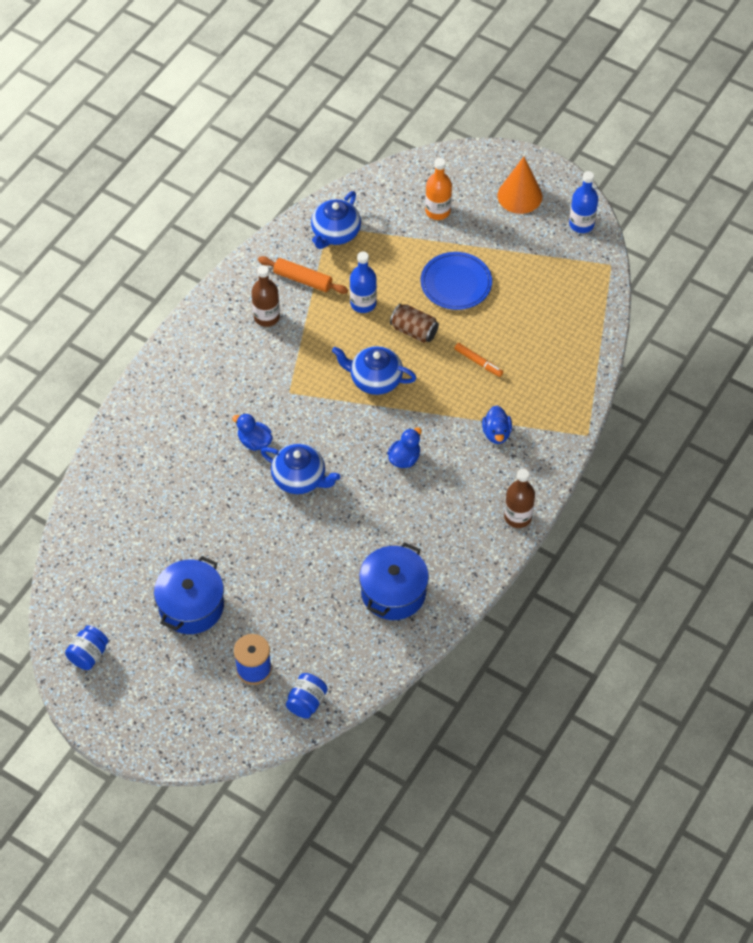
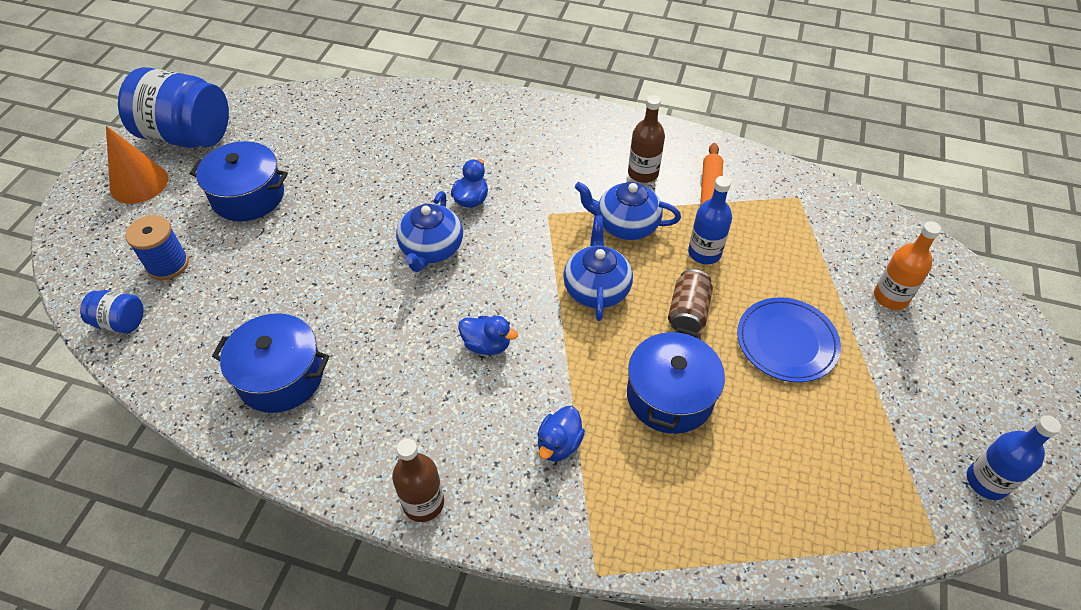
camera: 75 degrees right, 5 degrees down
(88, 654) = (187, 136): blue jar -> blue jar, size x2.15
(335, 233) = (792, 205): blue teapot -> blue teapot (625, 225)
(478, 362) = (670, 396): orange marker -> blue pot
(496, 433) = (559, 444): blue duck -> blue duck turned 45 degrees counterclockwise
(520, 196) = (981, 387): orange cone -> orange cone (139, 183)

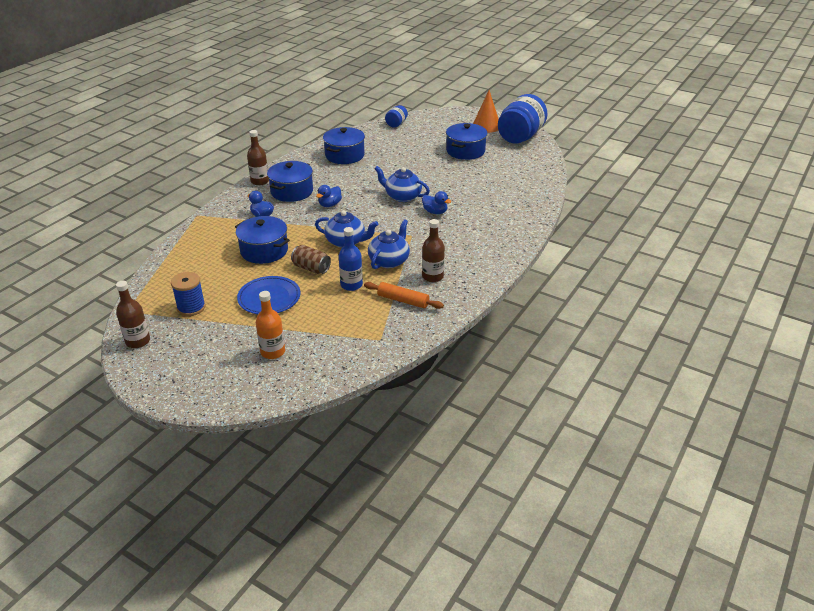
camera: 105 degrees right, 15 degrees down
(168, 264) = (426, 133): blue spool -> blue spool (191, 307)
(453, 424) = (292, 191): none -> blue pot
(986, 481) = (138, 341): blue bottle -> brown bottle

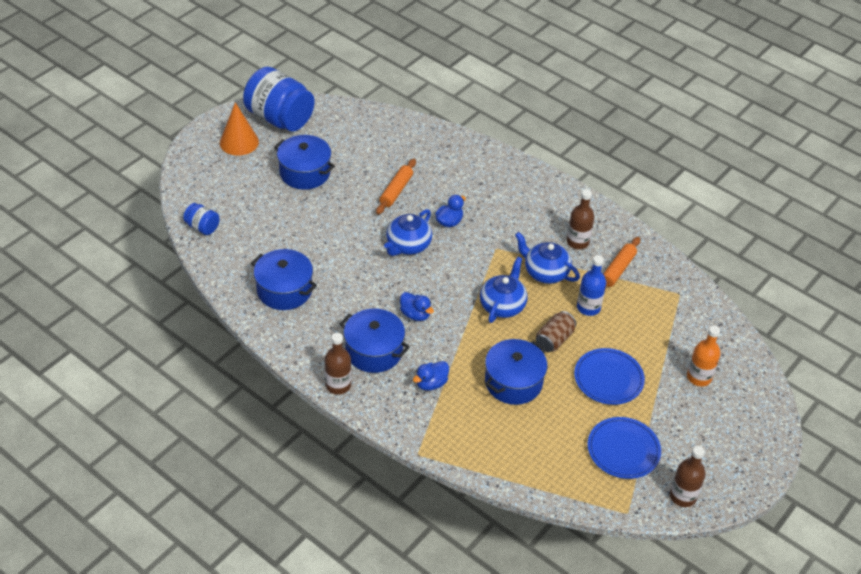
camera: 85 degrees left, 10 degrees up
(191, 307) = (623, 450): blue spool -> blue plate
(461, 187) = (396, 191): none -> orange rolling pin

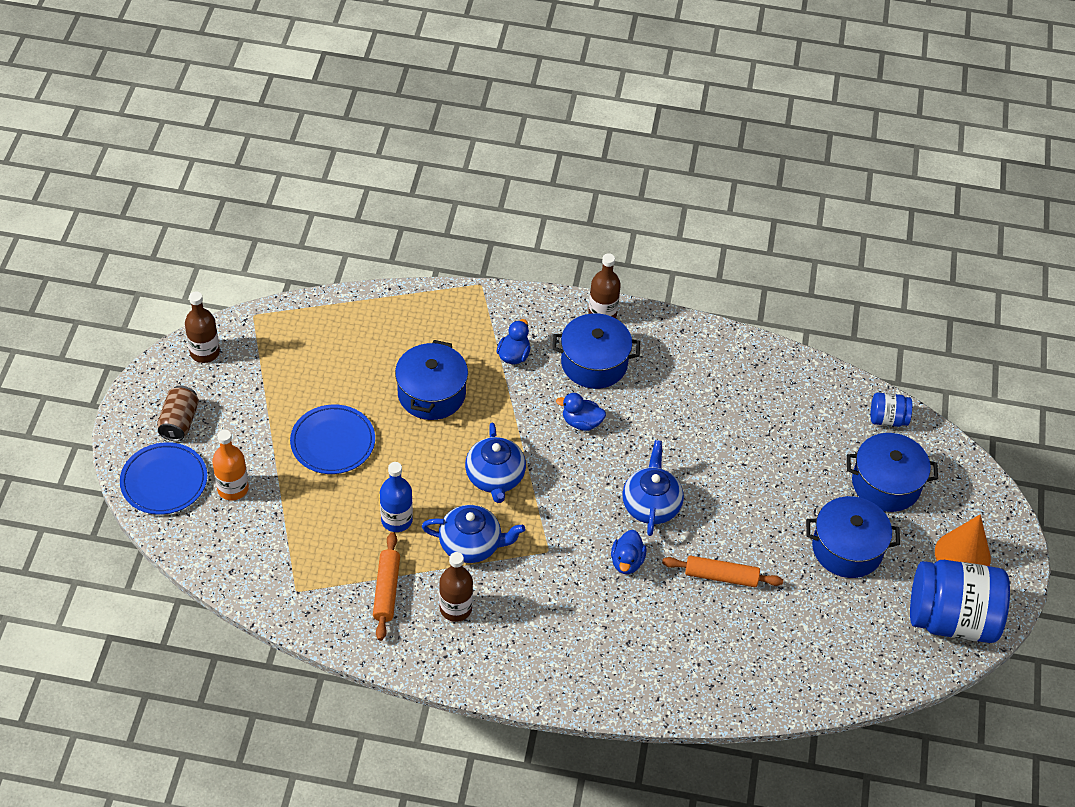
camera: 150 degrees right, 5 degrees up
(284, 290) = (737, 387): blue pot -> blue pot (886, 484)
(396, 191) = (721, 576): orange rolling pin -> orange rolling pin turned 75 degrees counterclockwise
(554, 339) = (414, 461): brown can -> brown can (179, 422)
(623, 450) = (283, 372): blue plate -> blue plate (164, 481)

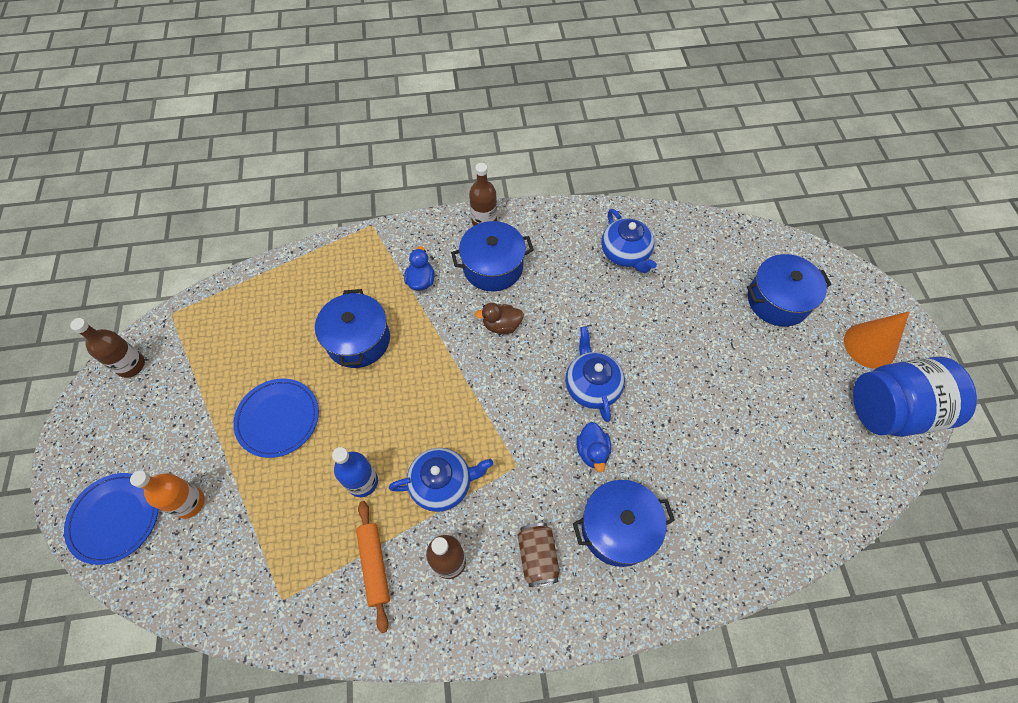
camera: 15 degrees left, 10 degrees up
(179, 422) = (119, 447): brown can -> brown can (537, 557)
(495, 477) = (442, 405): blue teapot -> blue teapot (625, 254)
(581, 422) = (501, 325): blue duck -> brown duck
(721, 576) = (681, 437): orange rolling pin -> none
(847, 548) = (775, 371): blue pot -> blue pot (618, 528)
(887, 419) = (752, 242): blue jar -> none

